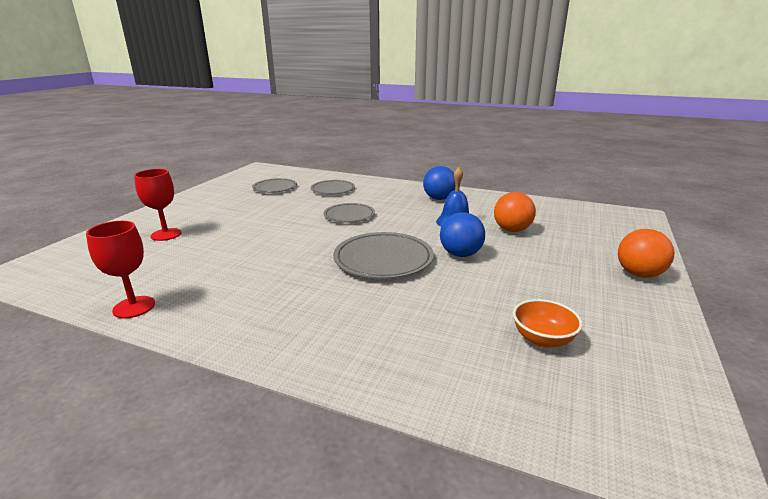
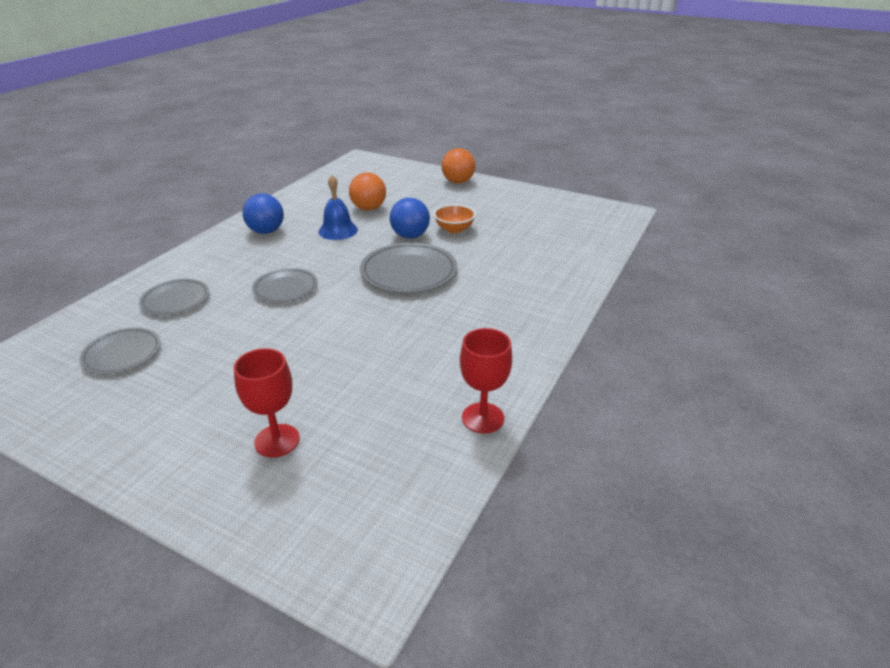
camera: 85 degrees left, 10 degrees up
(542, 339) = (533, 225): orange bowl -> orange bowl (454, 229)

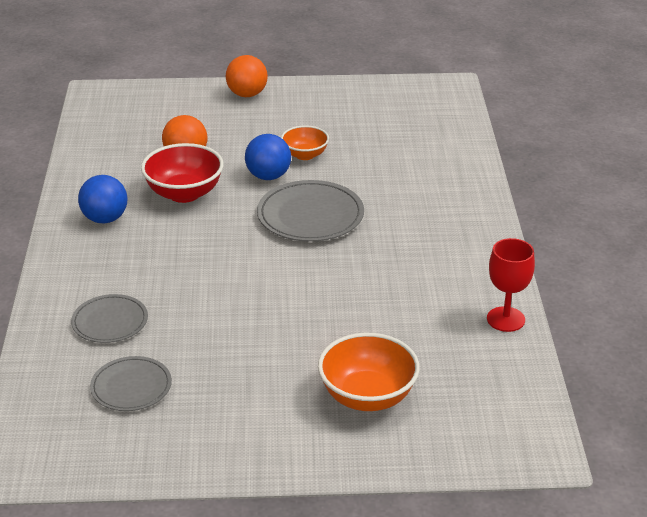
camera: 30 degrees left, 0 degrees up
(277, 440) = (367, 396): red goblet -> orange bowl
(285, 288) = (208, 272): grey plate -> none
(338, 230) = (184, 193): blue bell -> red bowl

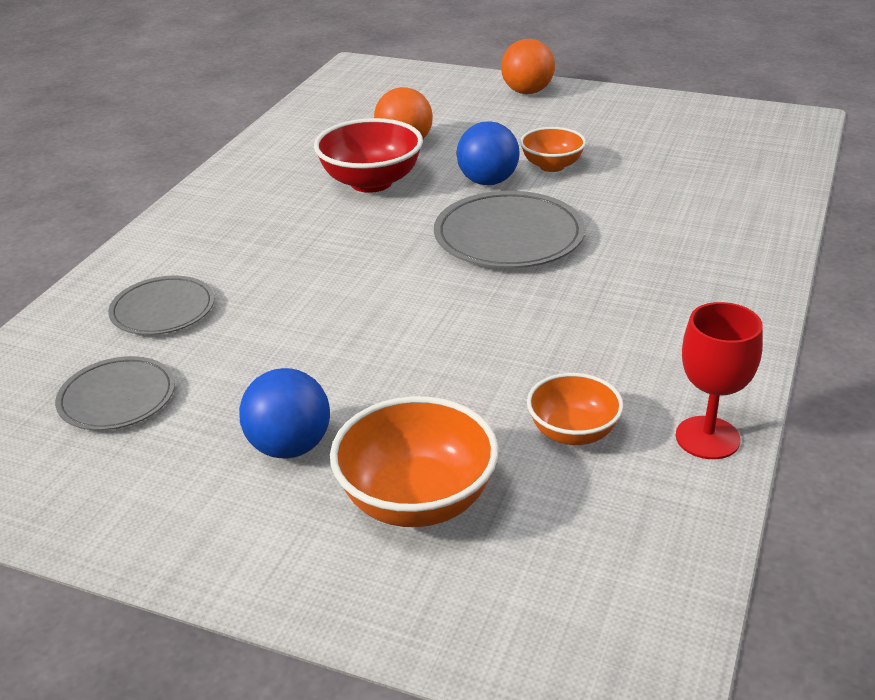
camera: 25 degrees right, 0 degrees up
(105, 219) = (258, 193): blue ball -> blue ball (290, 447)
(430, 335) = (573, 432): none -> orange bowl

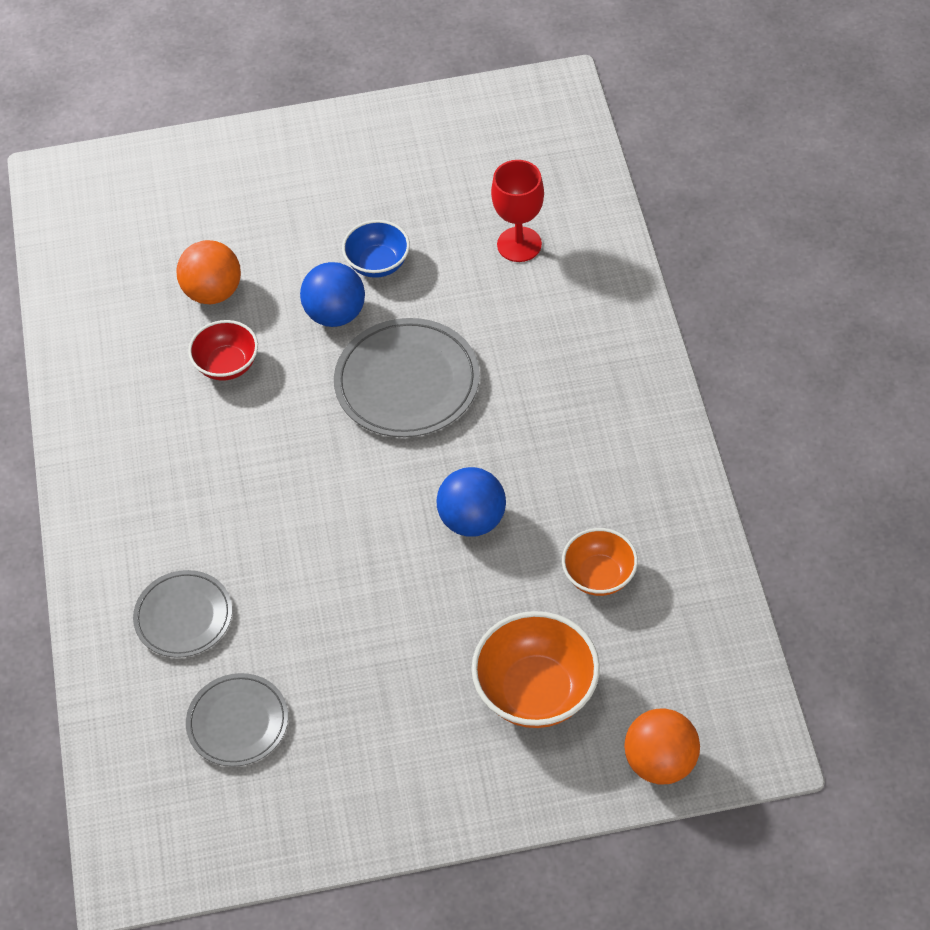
camera: 30 degrees left, 20 degrees up
(290, 447) = (411, 695): blue ball -> blue ball (472, 520)
(371, 182) = (227, 365): red bowl -> red bowl, size x0.62
(527, 92) = (272, 149): orange ball -> orange ball (660, 762)
(552, 166) = (378, 263): orange bowl -> blue bowl
(707, 438) = (691, 533): red goblet -> red goblet (519, 244)

